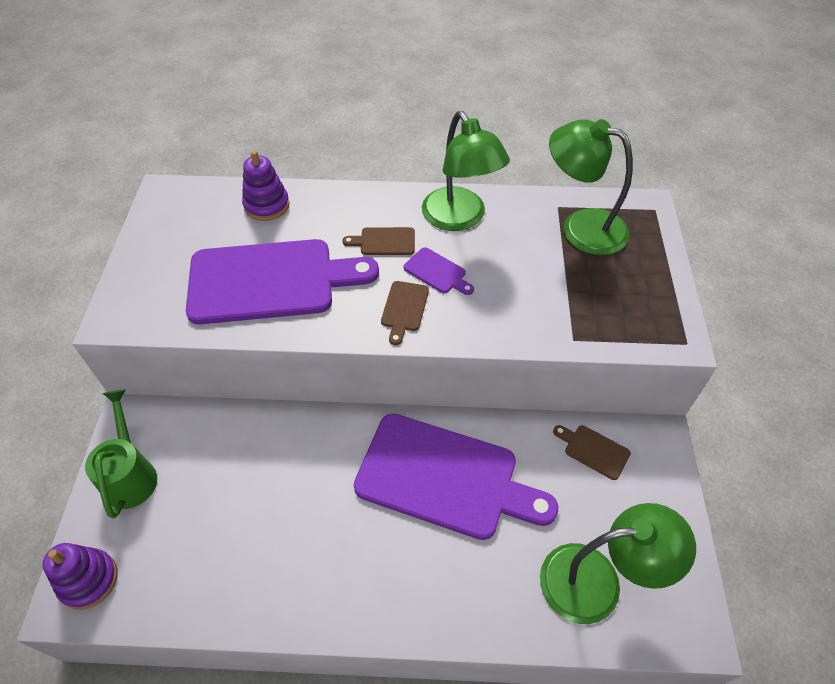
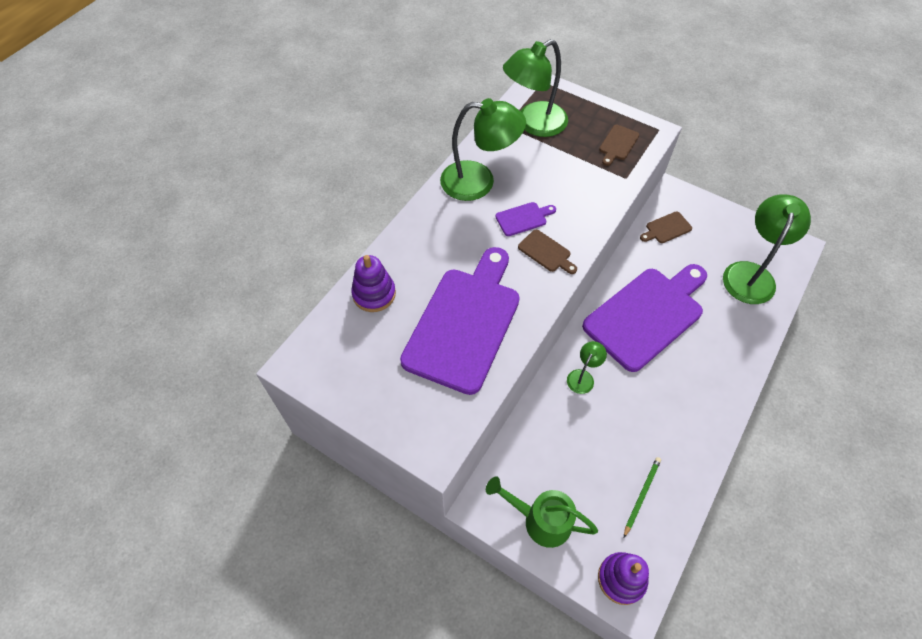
camera: 60 degrees left, 5 degrees up
(197, 563) = (641, 495): none -> green pencil
(321, 445) = (583, 377): none -> green lamp
(384, 241) = (471, 235): brown cutting board -> brown cutting board (618, 144)

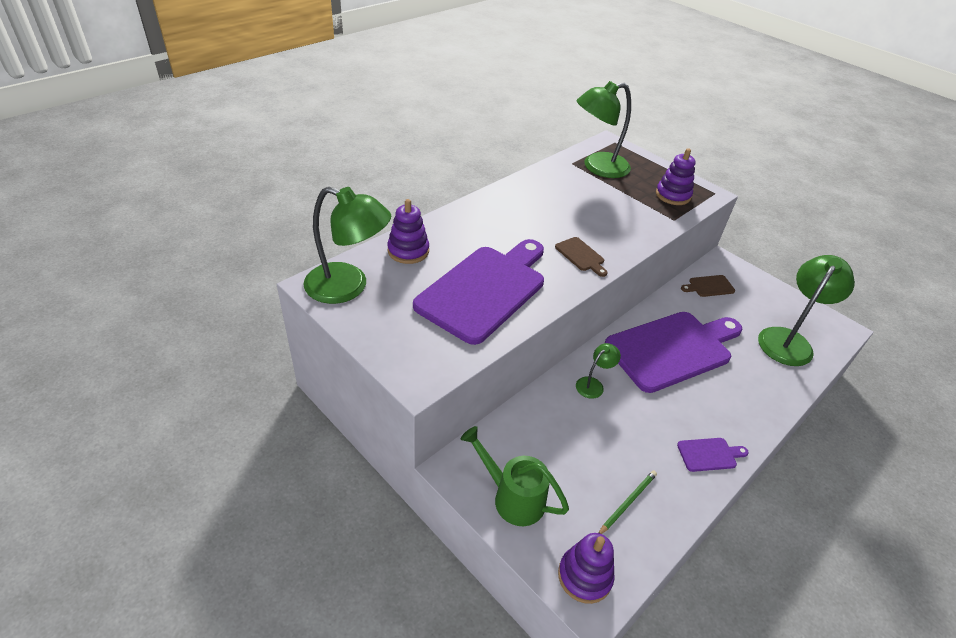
camera: 10 degrees right, 15 degrees down
(479, 181) = (534, 195): green lamp -> green lamp (348, 287)
(523, 218) = (567, 228): purple cutting board -> purple cutting board (709, 454)
(618, 144) = (673, 195): brown cutting board -> purple stacking toy

